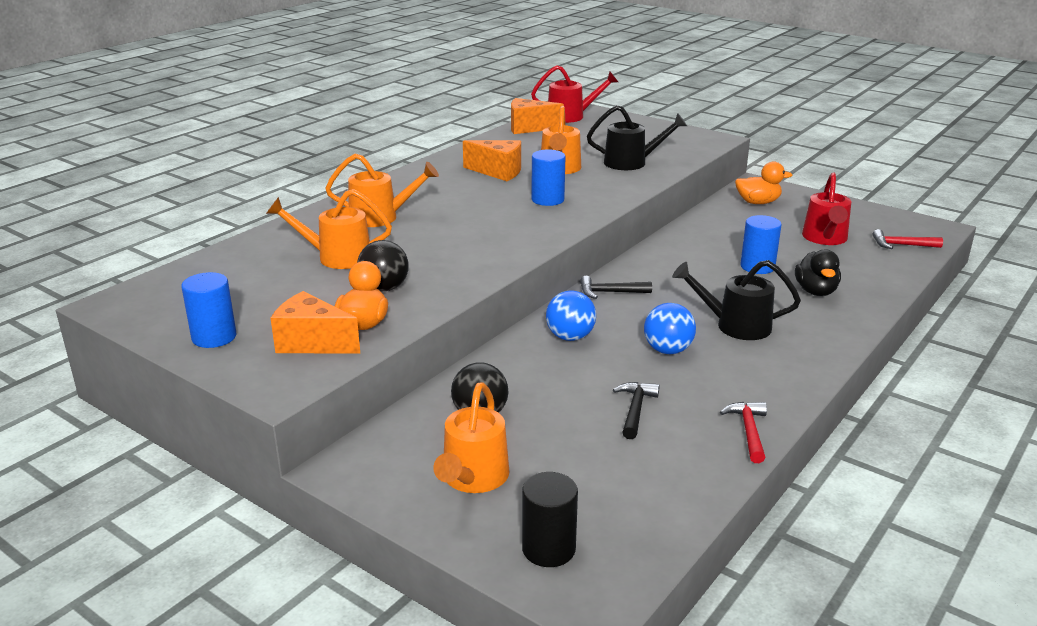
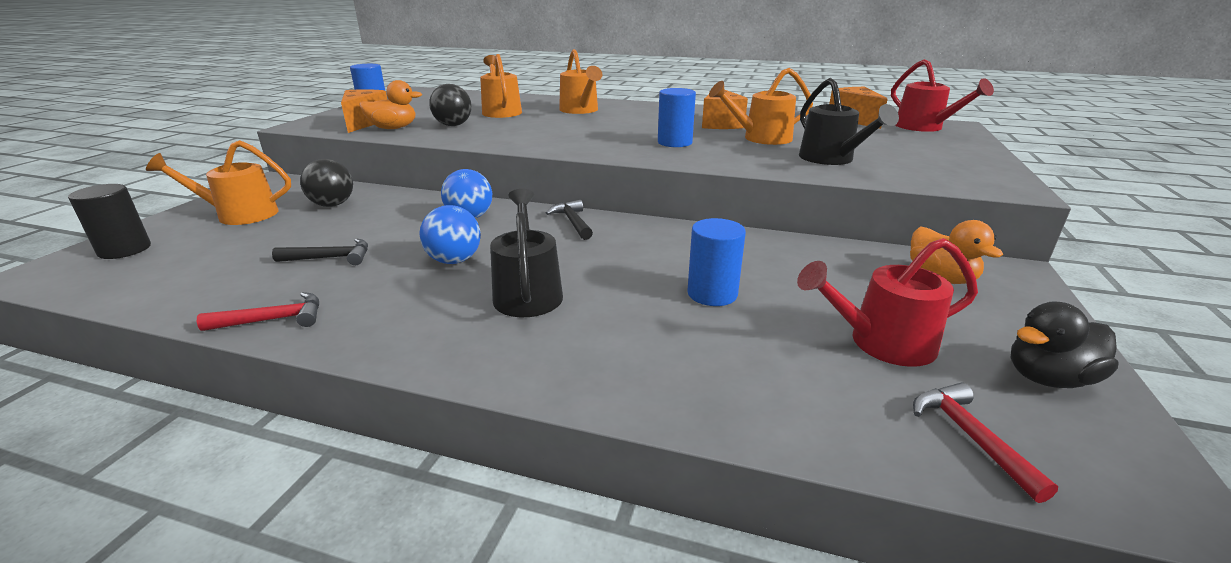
camera: 70 degrees right, 0 degrees up
(815, 291) = (669, 344): black duck -> black duck (1048, 378)

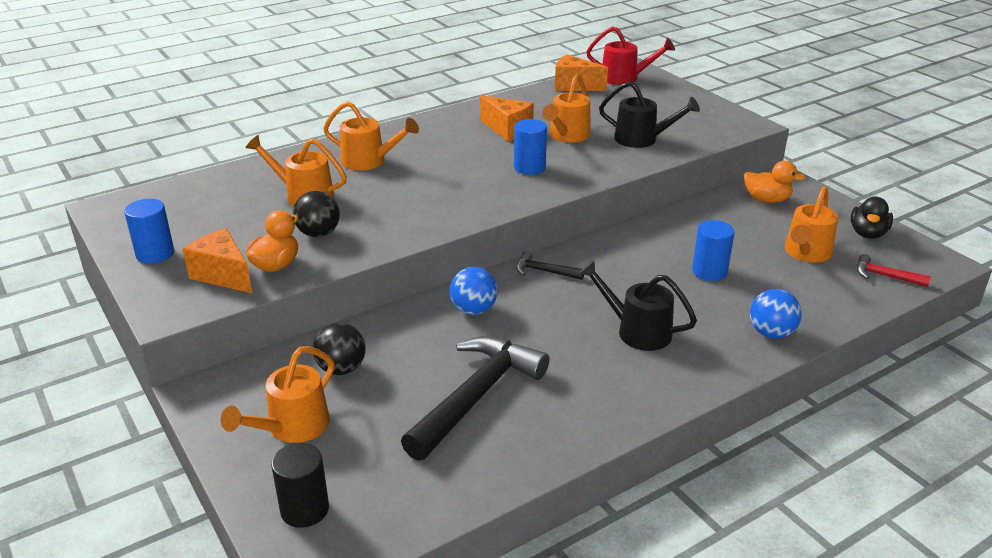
camera: 50 degrees left, 5 degrees up
(273, 320) = (563, 443): red hammer -> none
(330, 258) = (476, 396): black hammer -> black hammer, size x2.18
(454, 260) = (552, 343): blue ball -> blue ball (771, 333)
(880, 343) = (806, 254): red watering can -> orange watering can

